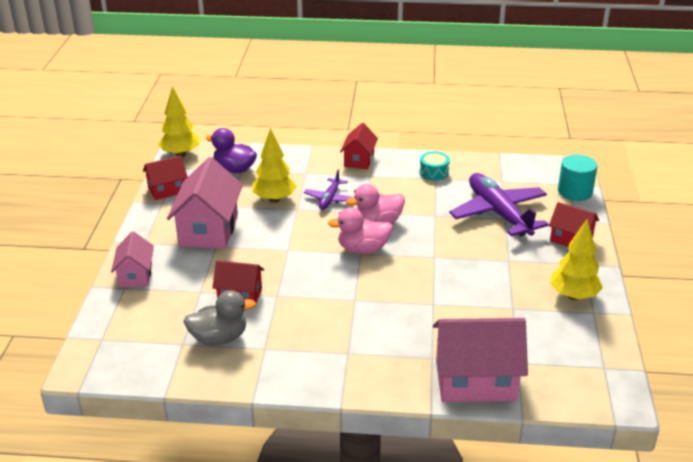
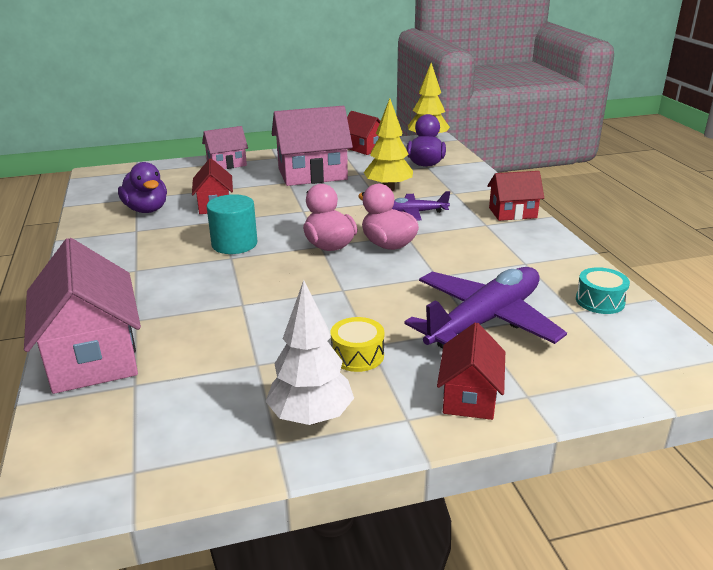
camera: 70 degrees right, 5 degrees down
(219, 338) = (146, 210): grey duck -> purple duck
(434, 172) = (538, 259): turquoise drum -> turquoise drum (600, 301)
(518, 267) = (357, 355): none -> yellow drum
(573, 296) = (311, 417): yellow tree -> white tree
(575, 191) = (621, 384): turquoise cylinder -> turquoise cylinder (234, 244)

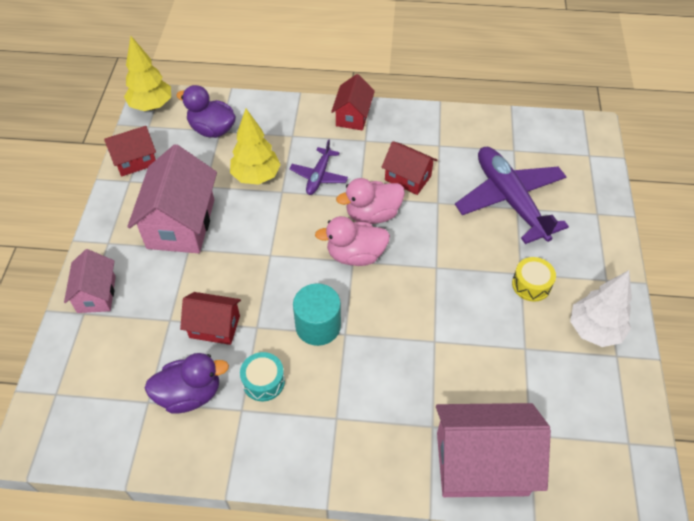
camera: 70 degrees left, 25 degrees up
(469, 397) = (592, 241): red house -> red house (408, 178)
(600, 301) = (505, 132): turquoise drum -> turquoise drum (263, 381)

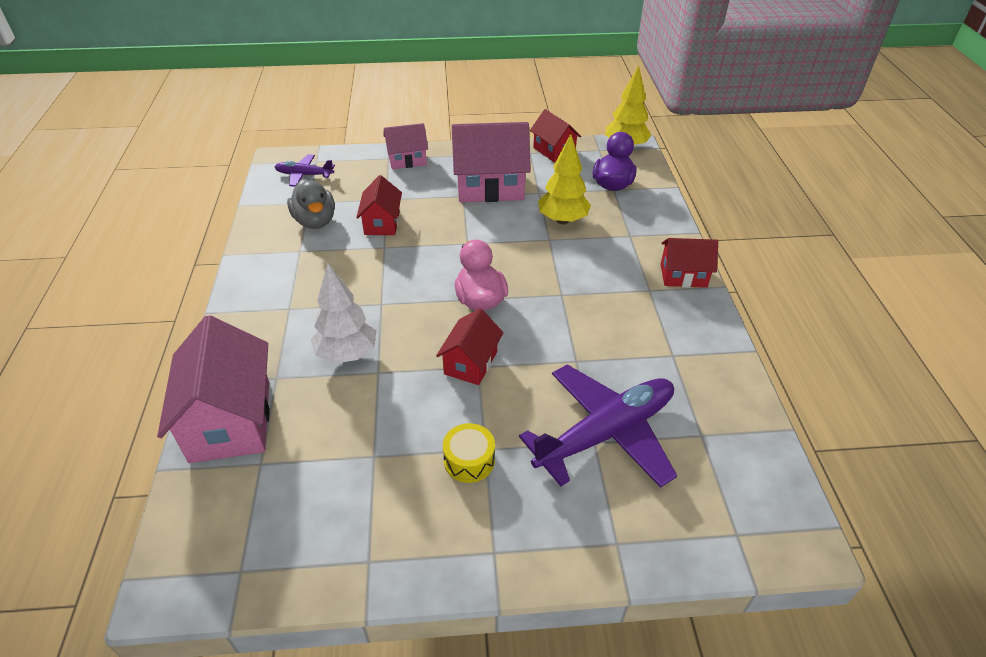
camera: 80 degrees right, 10 degrees down
(190, 394) = (315, 221): purple duck -> grey duck
(263, 381) = (327, 259): turquoise drum -> none
(318, 326) = (389, 284): turquoise cylinder -> none
(319, 176) = (579, 261): purple plane -> purple plane (304, 175)
(372, 214) = (539, 307): pink duck -> none
(408, 178) = (605, 331): red house -> red house (470, 363)
(594, 330) = (407, 534): white tree -> white tree (347, 354)

